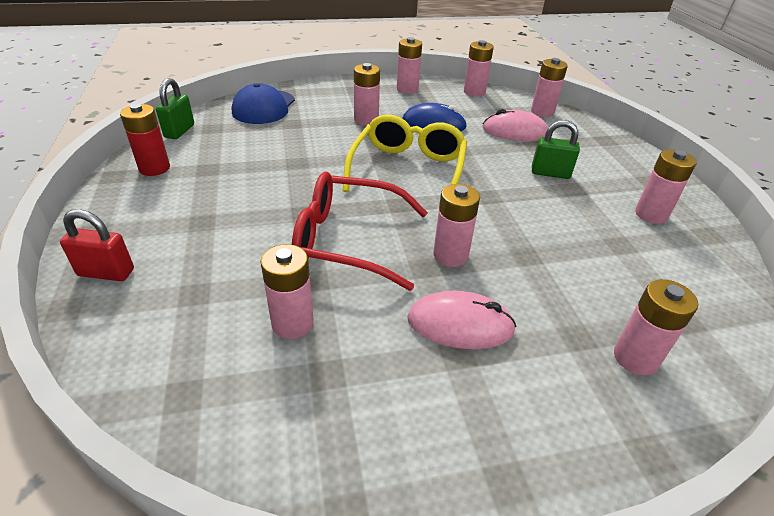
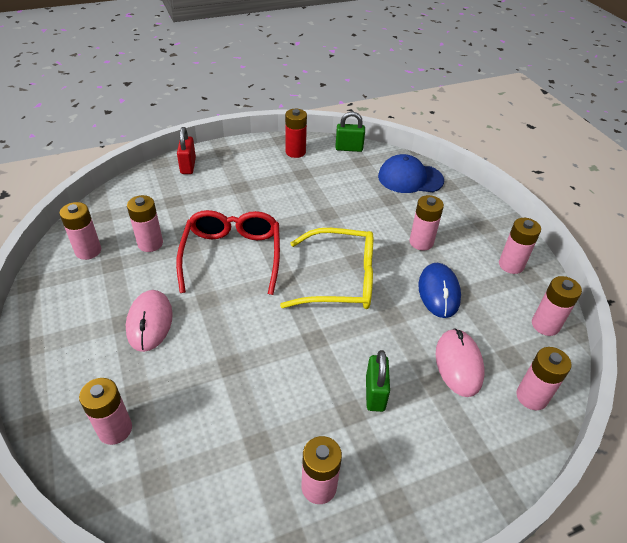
camera: 80 degrees right, 5 degrees up
(450, 255) = (223, 314): pink battery -> pink battery (88, 251)

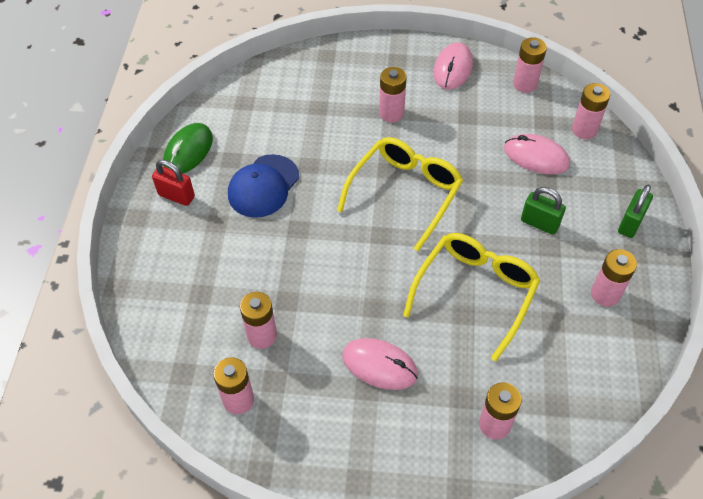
camera: 60 degrees left, 10 degrees up
(188, 166) = (143, 260): red padlock -> red padlock (176, 196)
(232, 256) = (324, 267): red glasses -> none
(259, 366) = (475, 292): none -> yellow glasses
(295, 152) = (188, 151): red battery -> green mouse
(349, 148) = (215, 103): green padlock -> green padlock (630, 223)
(410, 178) = (298, 78): blue cap -> blue cap (263, 186)
(438, 292) = (457, 131): blue mouse -> none
(511, 265) = (452, 68): pink battery -> pink mouse

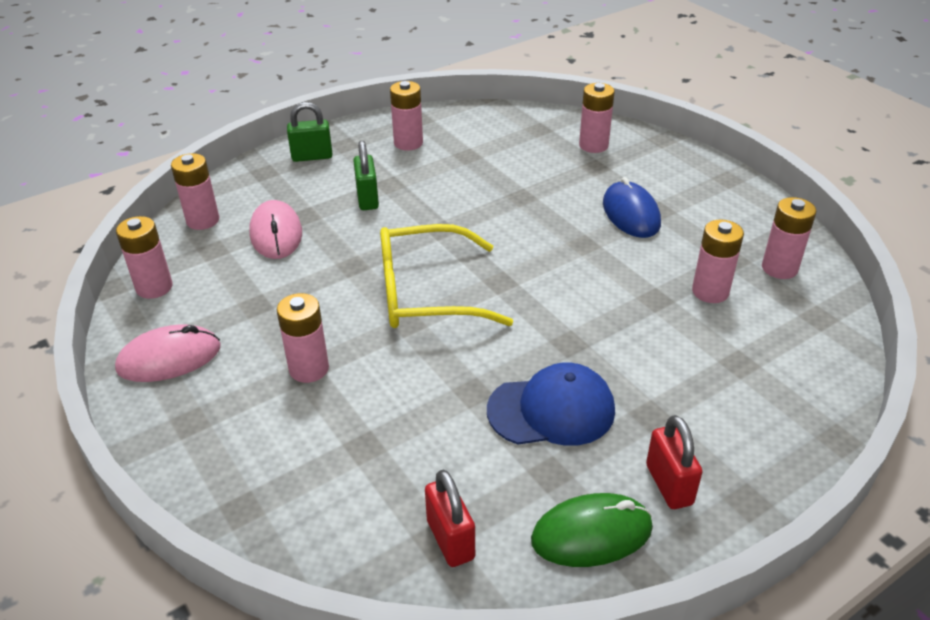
camera: 130 degrees left, 15 degrees down
(239, 106) = (450, 539): none -> red padlock
(379, 365) = (631, 214): pink mouse -> blue mouse
(475, 292) = (491, 200): yellow glasses -> none

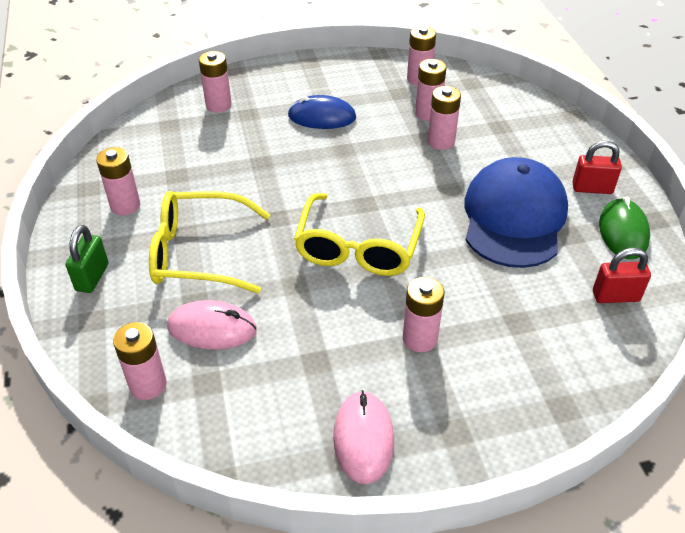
camera: 70 degrees left, 5 degrees up
(154, 287) = (244, 441): pink battery -> pink battery (441, 142)
(367, 199) = (198, 253): green padlock -> yellow glasses
(551, 410) = (514, 217): blue cap -> blue cap, size x1.51

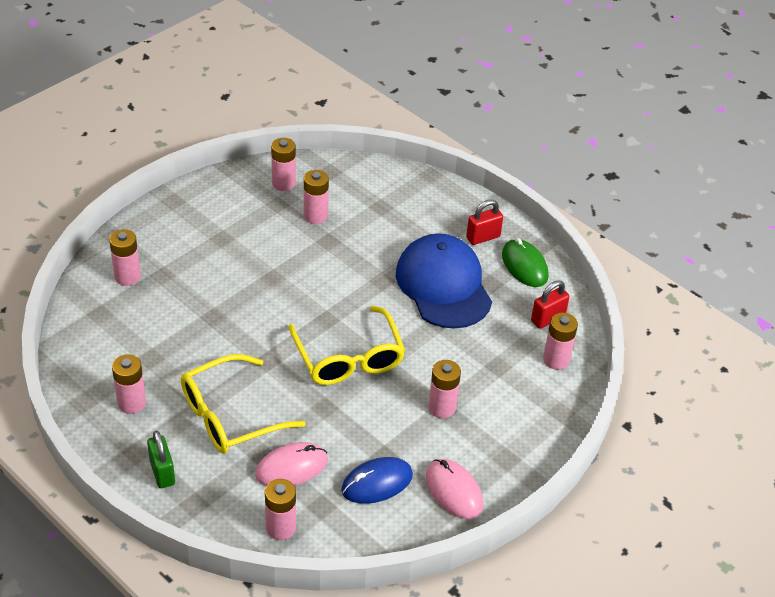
camera: 35 degrees left, 0 degrees up
(322, 117) = (229, 253): blue mouse -> blue mouse (377, 483)
(441, 142) = (345, 239): pink battery -> pink battery (556, 360)

